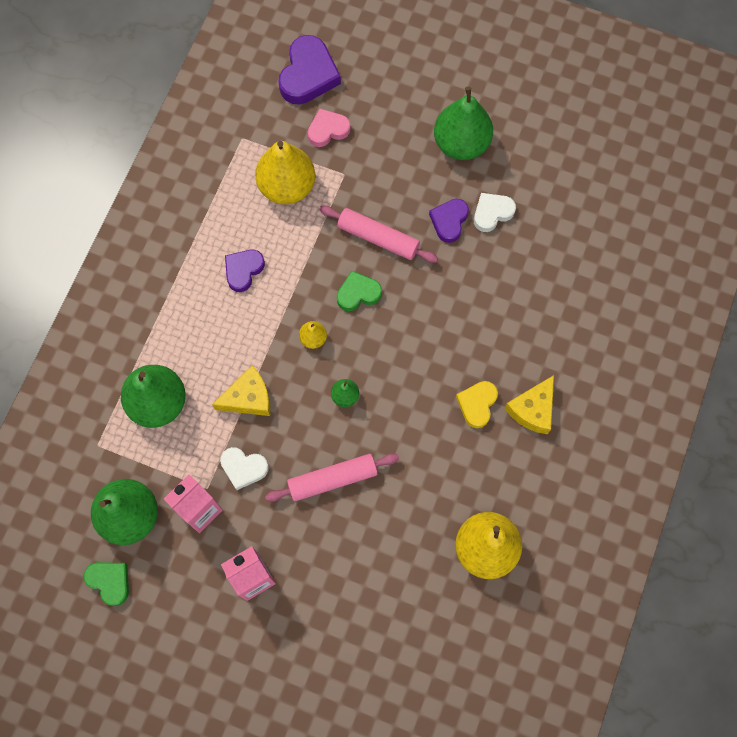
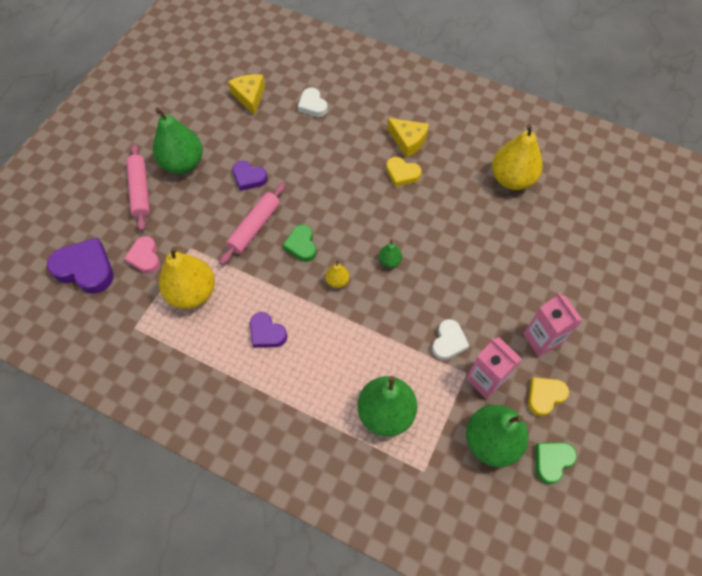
camera: 85 degrees left, 10 degrees down
(183, 577) = (545, 396): none -> yellow heart
(248, 398) = (386, 335): yellow cheese -> yellow cheese (249, 96)
(332, 479) = (459, 275): pink rolling pin -> pink rolling pin (140, 191)
(492, 213) = (247, 149): white heart -> white heart (312, 105)

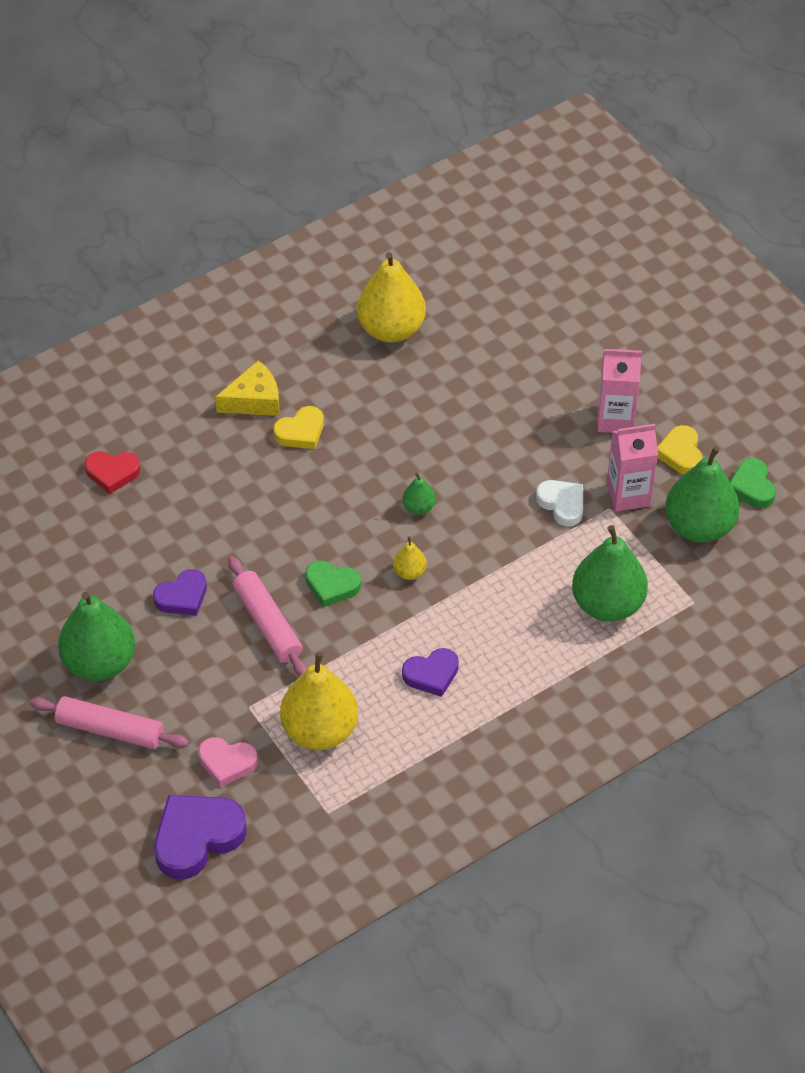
camera: 60 degrees left, 10 degrees down
(249, 96) = (38, 537): yellow cheese -> none
(312, 105) = (112, 473): white heart -> red heart

